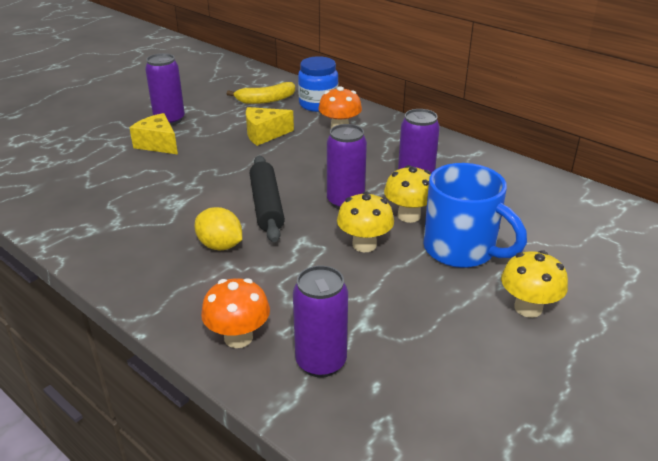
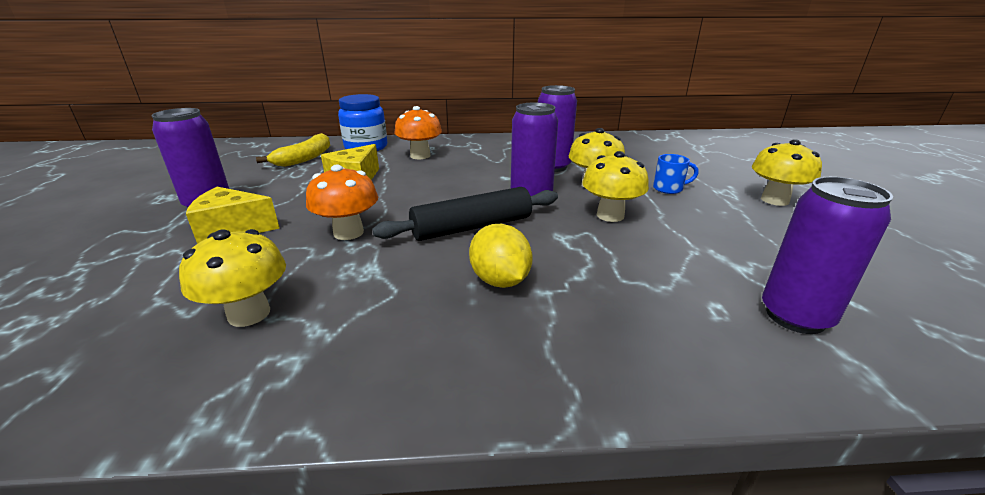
camera: 45 degrees left, 5 degrees down
(105, 199) = (249, 314): none -> yellow mushroom
(220, 246) = (500, 280): yellow lemon -> yellow lemon turned 75 degrees clockwise
(238, 337) = (703, 349): orange mushroom -> orange mushroom (348, 233)
(266, 206) = (472, 227): black rolling pin -> black rolling pin turned 60 degrees counterclockwise
(461, 250) = (669, 189): blue mug -> blue mug, size x0.41

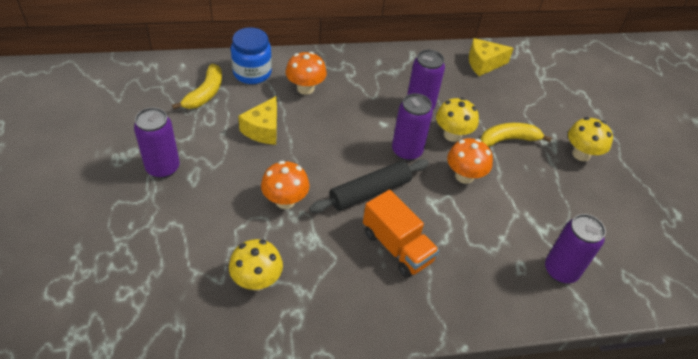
camera: 10 degrees left, 20 degrees up
(232, 229) = (200, 199): yellow cheese -> yellow cheese (483, 64)
(500, 280) = (397, 247): yellow lemon -> orange truck
(610, 215) = (464, 176): yellow mushroom -> orange mushroom
(669, 189) = (508, 139): blue mug -> yellow banana

